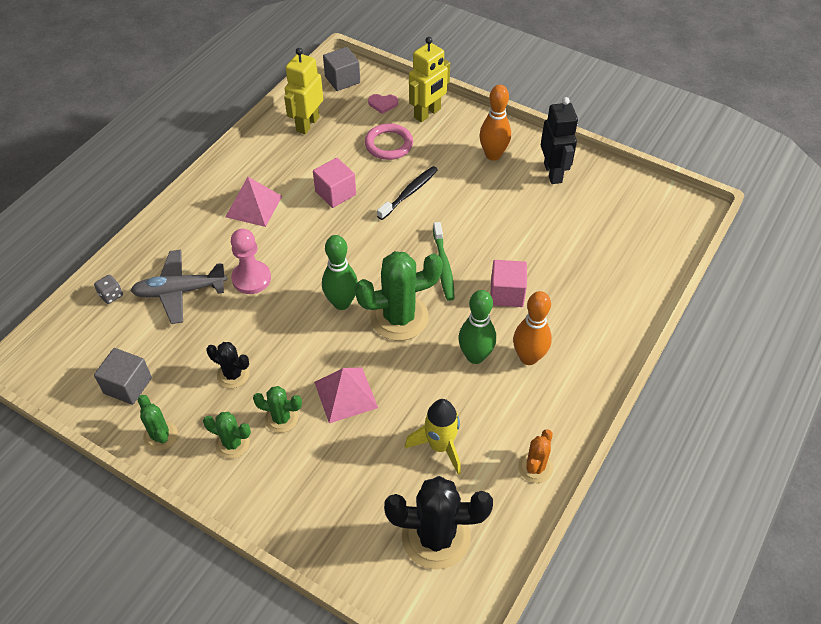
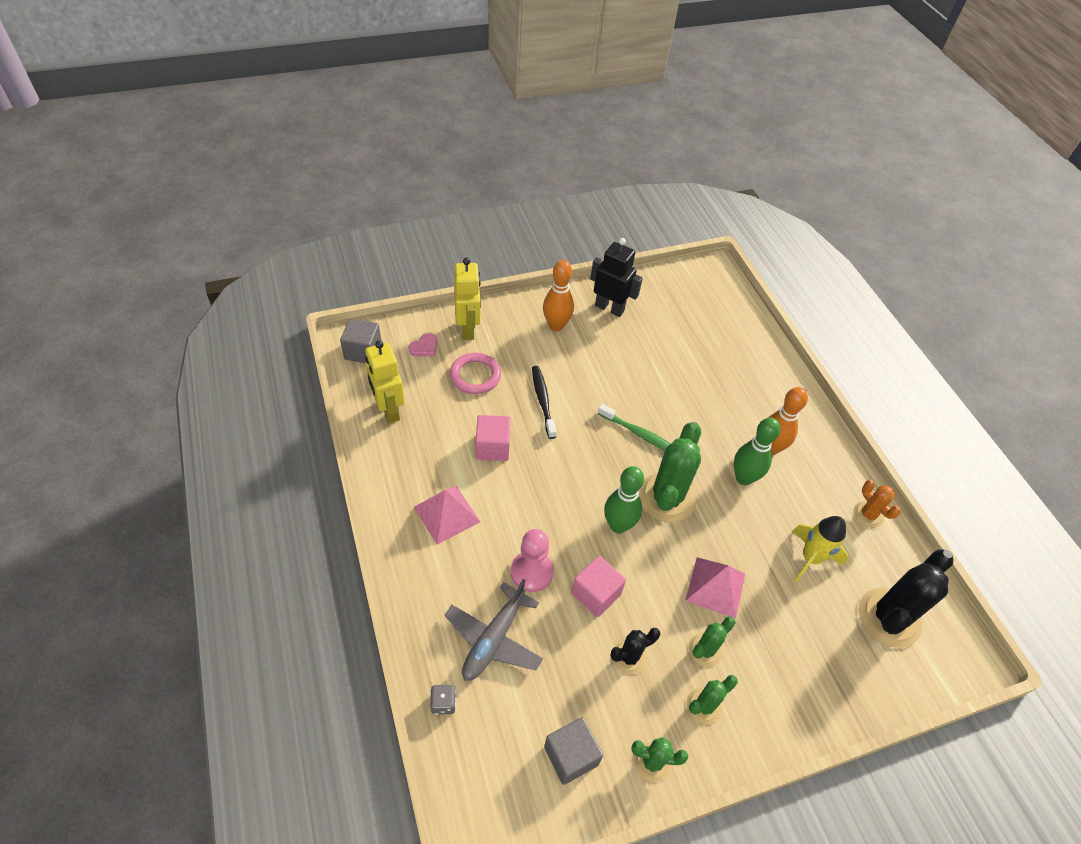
camera: 55 degrees left, 0 degrees up
(507, 293) = (700, 417): pink cube -> pink cube (596, 594)

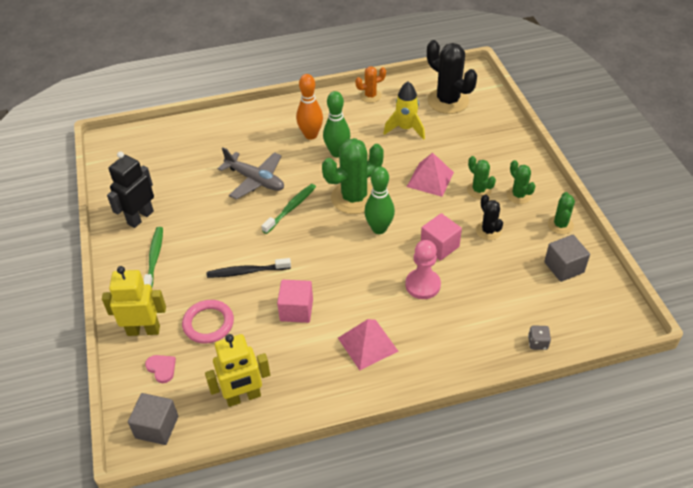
camera: 80 degrees left, 5 degrees down
(494, 639) = (482, 310): grey plane -> grey plane (255, 180)
(556, 325) = (154, 258): orange bowling pin -> green toothbrush
(667, 498) = (354, 198): green cactus -> green cactus turned 60 degrees counterclockwise

